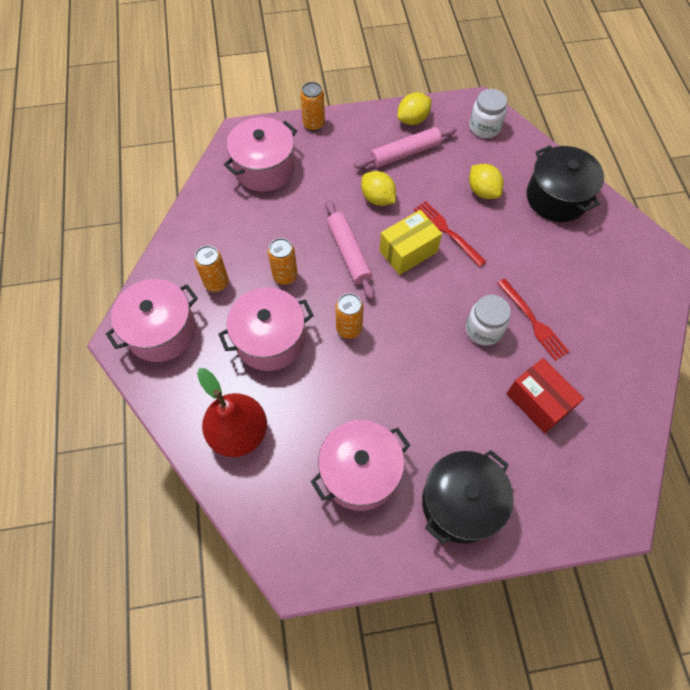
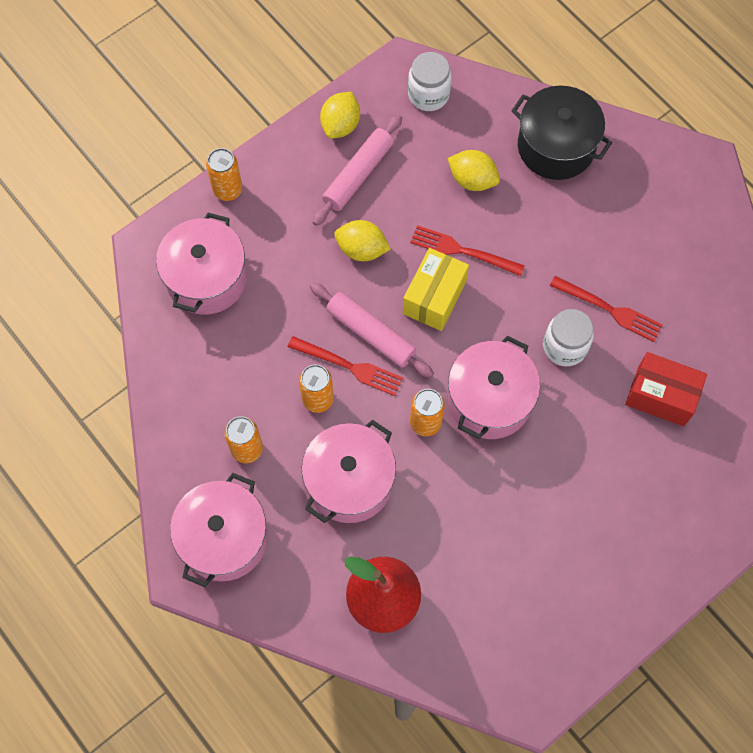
camera: 30 degrees left, 5 degrees up
(320, 266) = (349, 366): none -> red fork
(360, 472) = (530, 569): pink pot -> pink pot (489, 400)
(460, 503) = (643, 543): black pot -> none

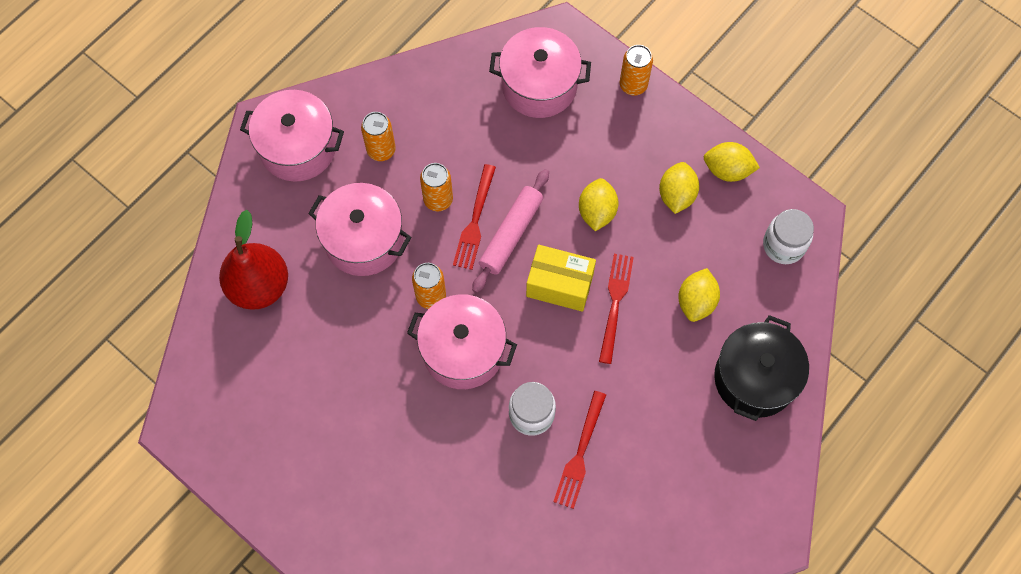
camera: 80 degrees right, 0 degrees up
(358, 175) = (676, 195): pink rolling pin -> yellow lemon
(661, 396) = (495, 514): red box -> none

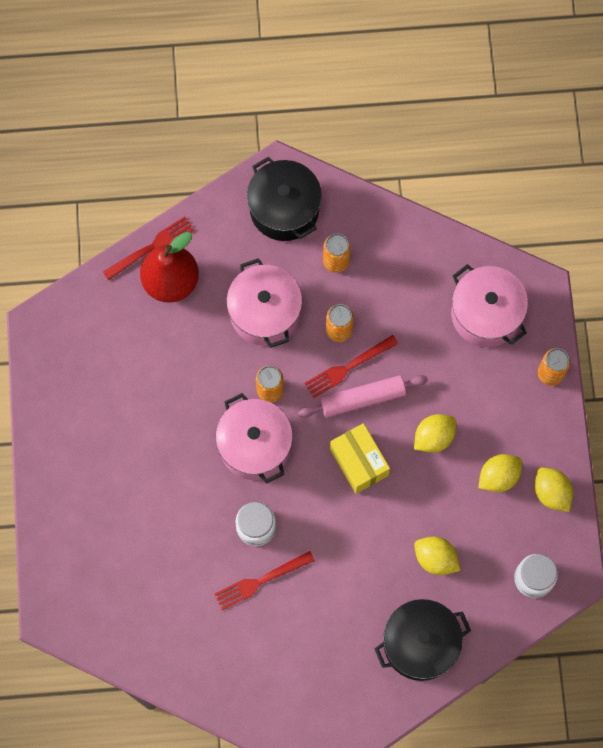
camera: 45 degrees right, 5 degrees up
(298, 147) = (284, 209): pink pot -> black pot
(615, 303) = (382, 508): red fork -> red fork (152, 247)
(696, 301) = (435, 558): yellow lemon -> yellow lemon turned 60 degrees clockwise

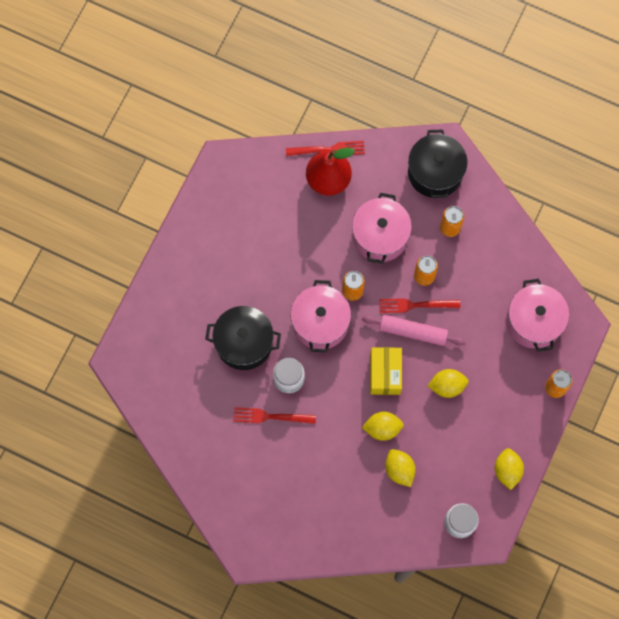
camera: 30 degrees right, 0 degrees up
(420, 644) = (354, 521): black pot -> black pot (244, 343)
(498, 476) = (476, 438): yellow lemon -> yellow lemon (382, 428)

